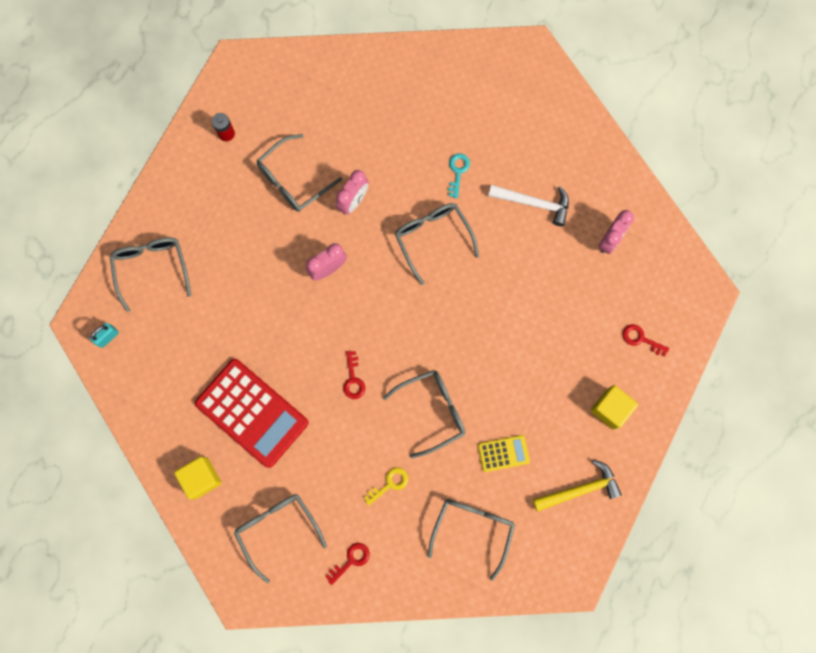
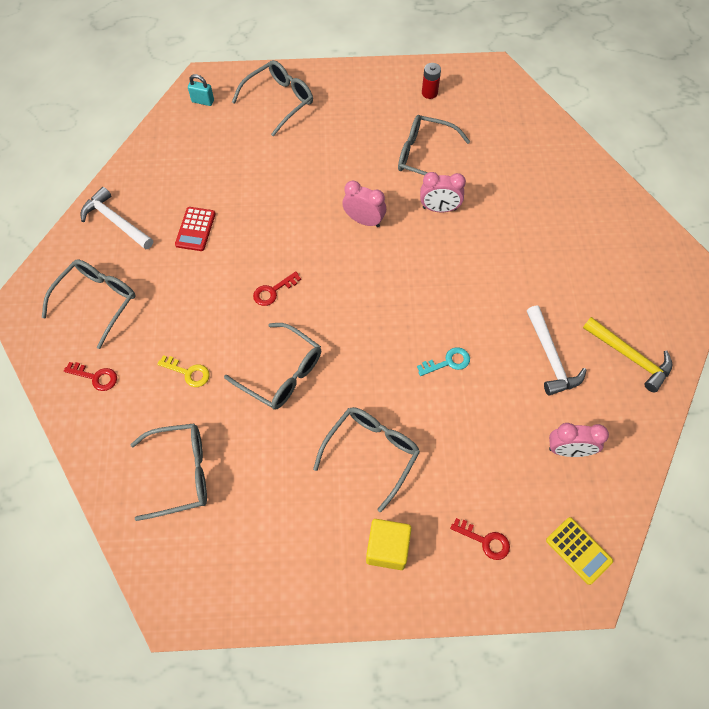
camera: 60 degrees right, 15 degrees down
(201, 478) = (116, 221): yellow cube -> white hammer
(252, 413) = (195, 229): red calculator -> red calculator, size x0.47
(432, 238) = (451, 288): grey glasses -> grey glasses (371, 453)
(458, 172) = (530, 276): turquoise key -> turquoise key (448, 362)
(503, 453) = (276, 462): yellow calculator -> yellow calculator (578, 550)
(580, 489) = (280, 562): yellow hammer -> yellow hammer (630, 357)
(641, 339) = (485, 540): red key -> red key turned 120 degrees clockwise

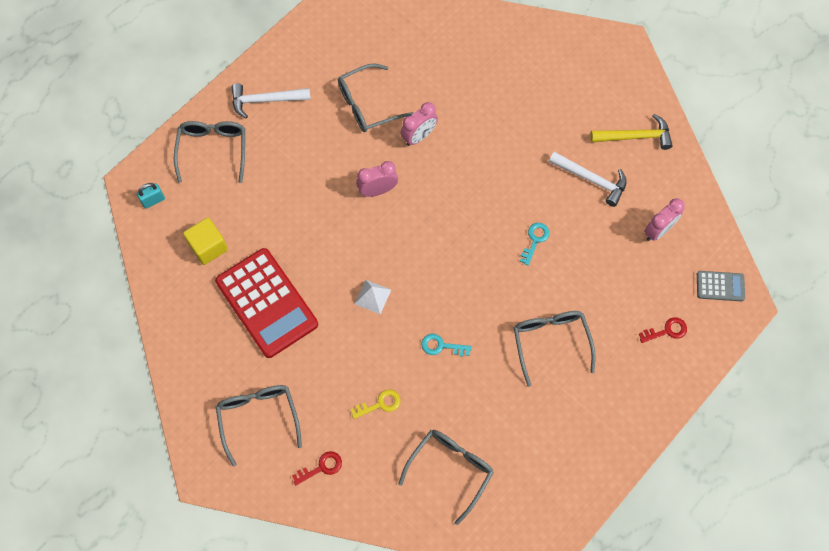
camera: 45 degrees left, 5 degrees up
(116, 221) = (200, 350): white hammer -> white hammer (265, 100)
(195, 229) = (267, 303): red calculator -> red calculator, size x2.15
(273, 291) = (372, 296): red key -> white pyramid
(282, 373) = (441, 346): grey glasses -> turquoise key
(387, 548) = (619, 389): yellow cube -> yellow cube (208, 247)
(429, 93) = (318, 50): red battery -> none
(578, 550) = (720, 286): yellow calculator -> grey calculator

